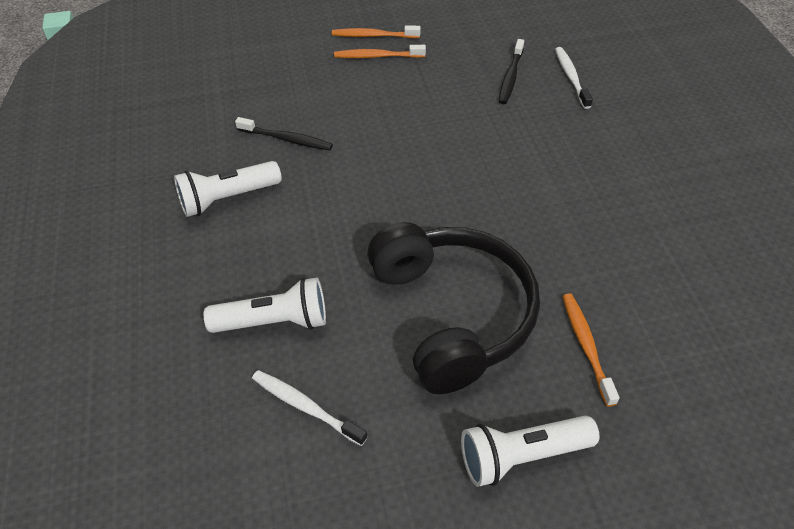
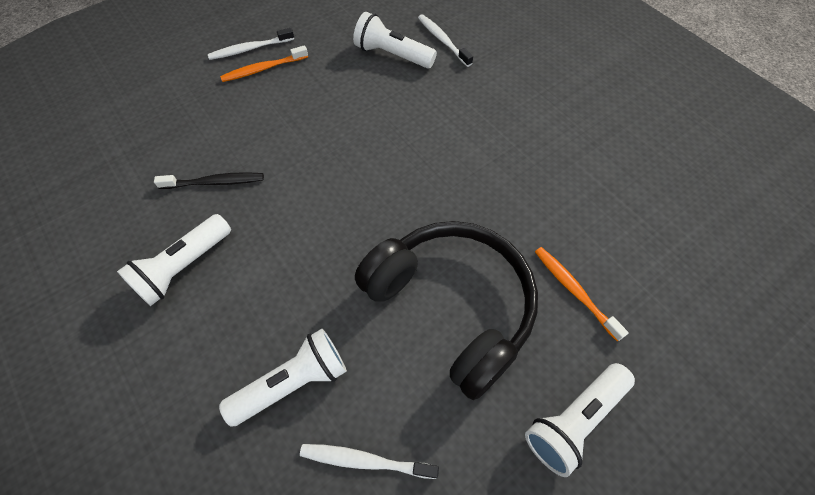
camera: 25 degrees left, 10 degrees up
(373, 36) = (250, 49): orange toothbrush -> white toothbrush
(510, 77) = (392, 55): black toothbrush -> white flashlight

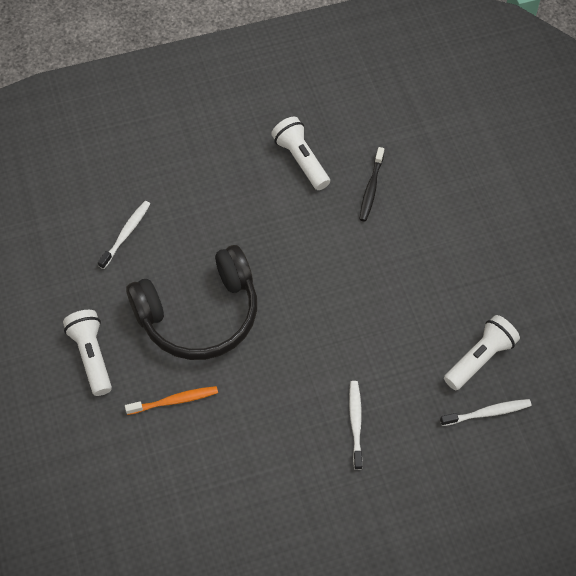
camera: 110 degrees right, 0 degrees up
(250, 49) = (526, 239): white toothbrush -> white toothbrush (355, 423)
(263, 69) = (494, 244): orange toothbrush -> none
(293, 382) = (190, 207): white flashlight -> none

